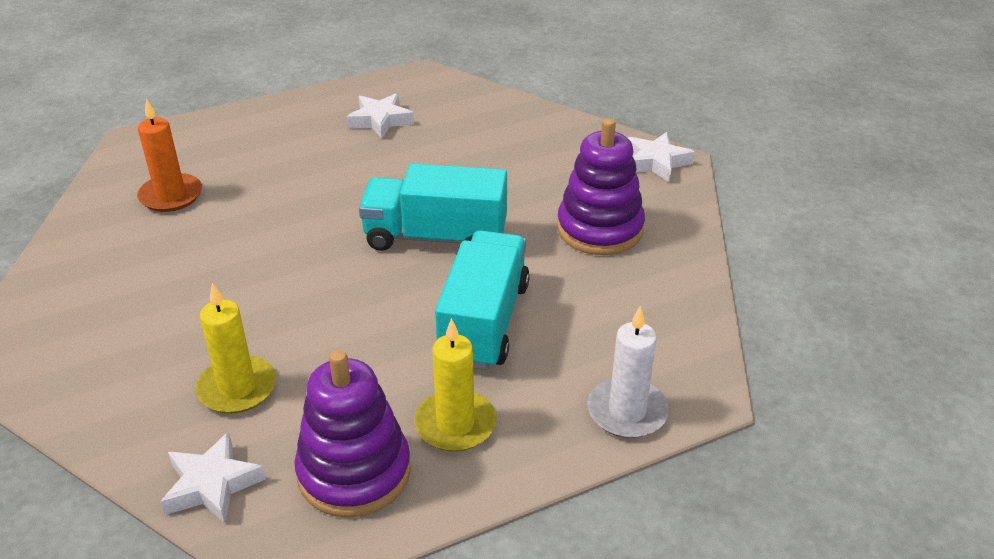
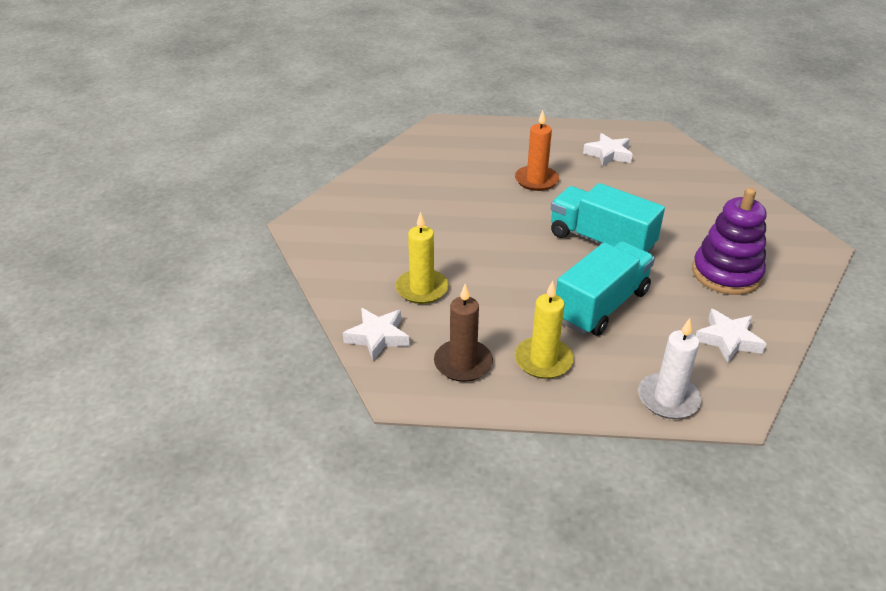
camera: 30 degrees right, 0 degrees up
(171, 196) = (446, 163): orange candle -> orange candle (536, 180)
(354, 472) = (463, 363): purple stacking toy -> brown candle
(656, 162) = (803, 241): white star -> white star (728, 340)

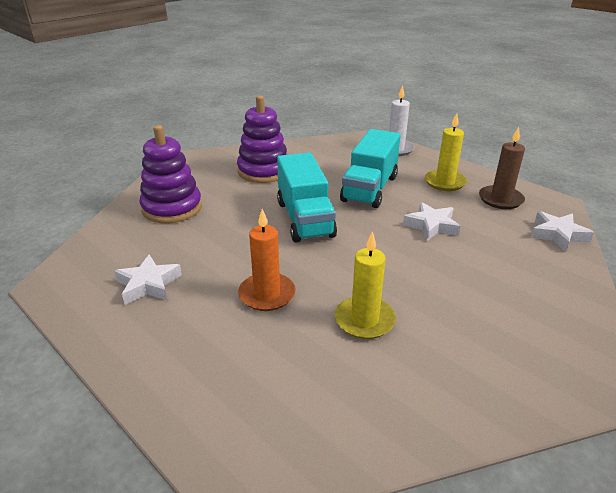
camera: 140 degrees left, 5 degrees down
(422, 289) = (495, 250): yellow candle -> yellow candle (364, 320)
(601, 306) = (370, 188): turquoise truck -> turquoise truck turned 60 degrees counterclockwise
(707, 199) = (172, 208): none -> purple stacking toy
(728, 340) = (325, 152): white star -> white star (431, 226)

